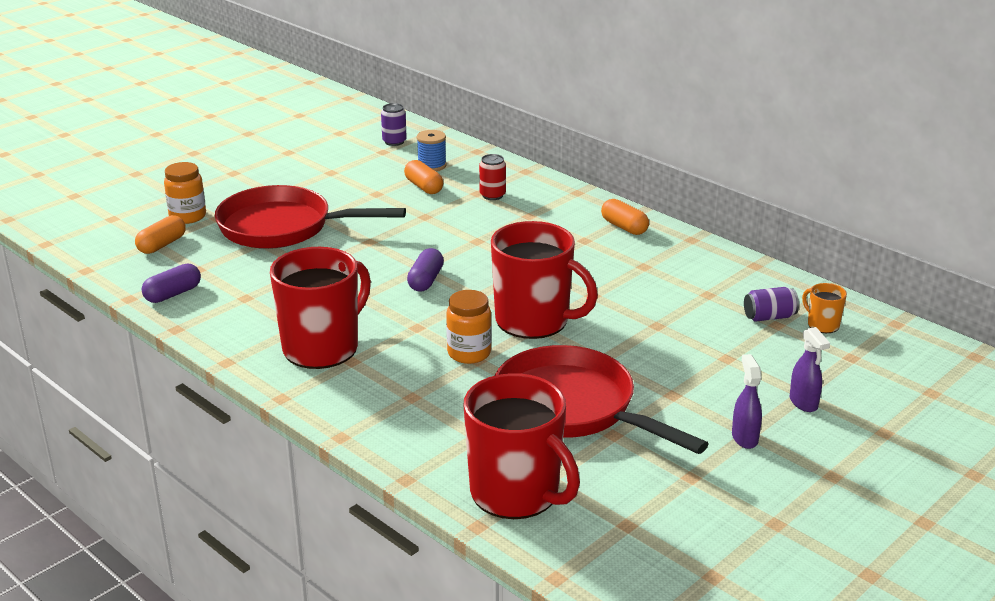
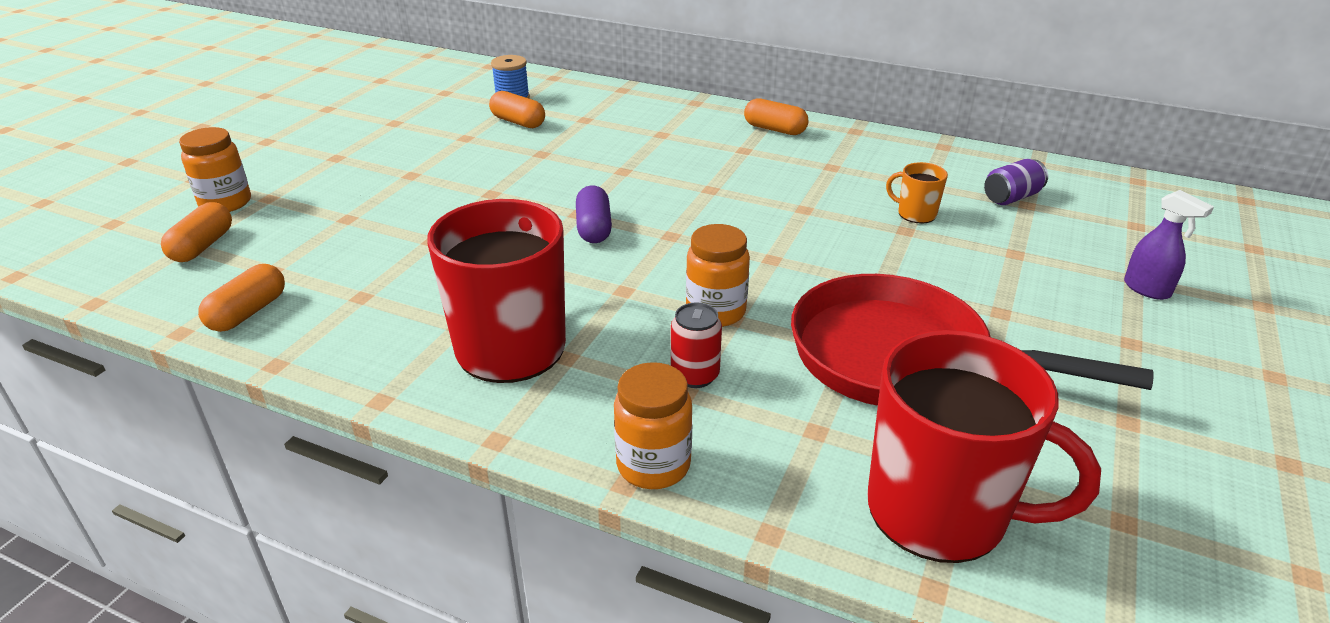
camera: 20 degrees left, 5 degrees up
(173, 294) = (248, 312): purple capsule -> orange capsule
(283, 227) = (367, 195): red pan -> none
(364, 431) = (653, 465): none -> orange jar
(394, 142) = (452, 80): purple can -> none
(492, 195) = (604, 119): red can -> red can (695, 375)
(534, 321) = (762, 253): red mug -> none
(744, 438) = (1132, 350): purple spray bottle -> none
(822, 325) = (1071, 196): orange mug -> orange mug (915, 214)

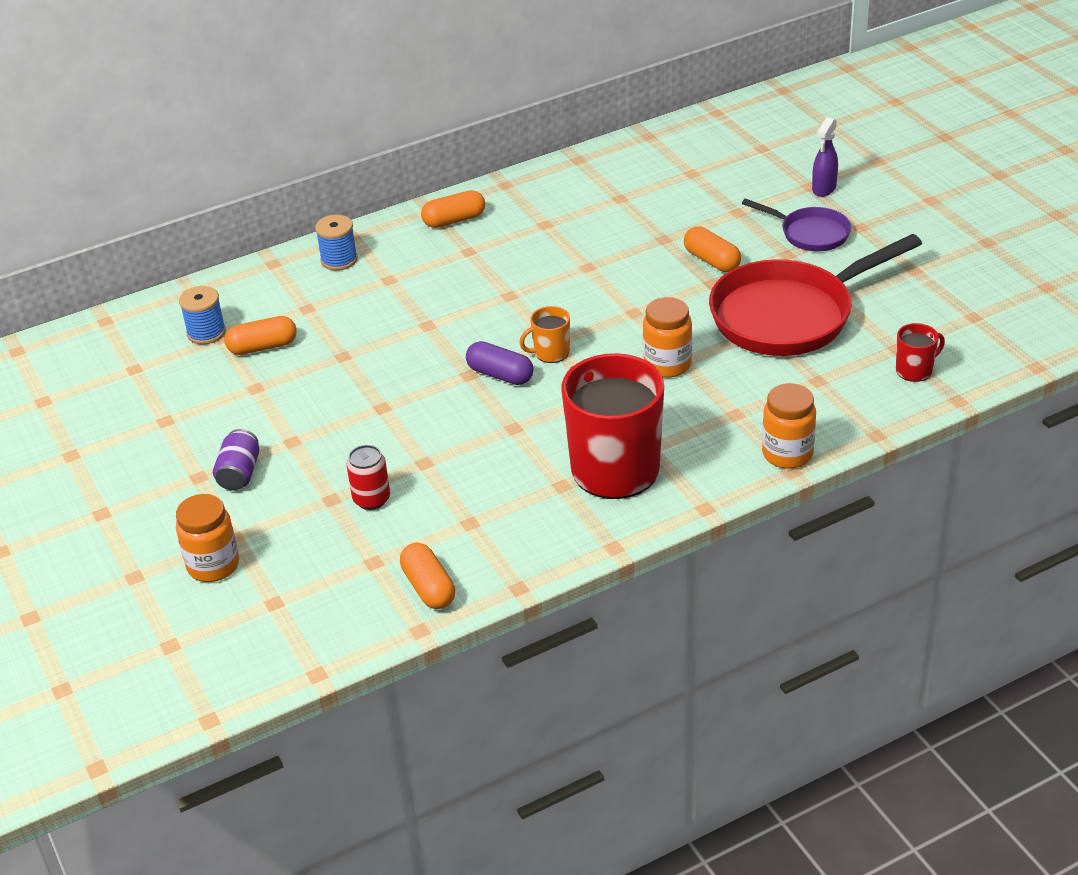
camera: 50 degrees left, 5 degrees up
(202, 246) = (285, 594): orange capsule -> orange capsule (712, 260)
(659, 108) = (339, 260): none -> blue spool
(695, 375) = (723, 403): red can -> red can (371, 499)
(915, 214) = (650, 223): orange mug -> orange mug (551, 353)
(940, 512) = (915, 370): red mug -> red mug, size x0.43
(1011, 197) = (676, 173): purple can -> purple can (239, 473)
(1060, 313) = (810, 233): none -> purple pan
(1147, 289) = (823, 189): purple spray bottle -> purple spray bottle turned 120 degrees clockwise

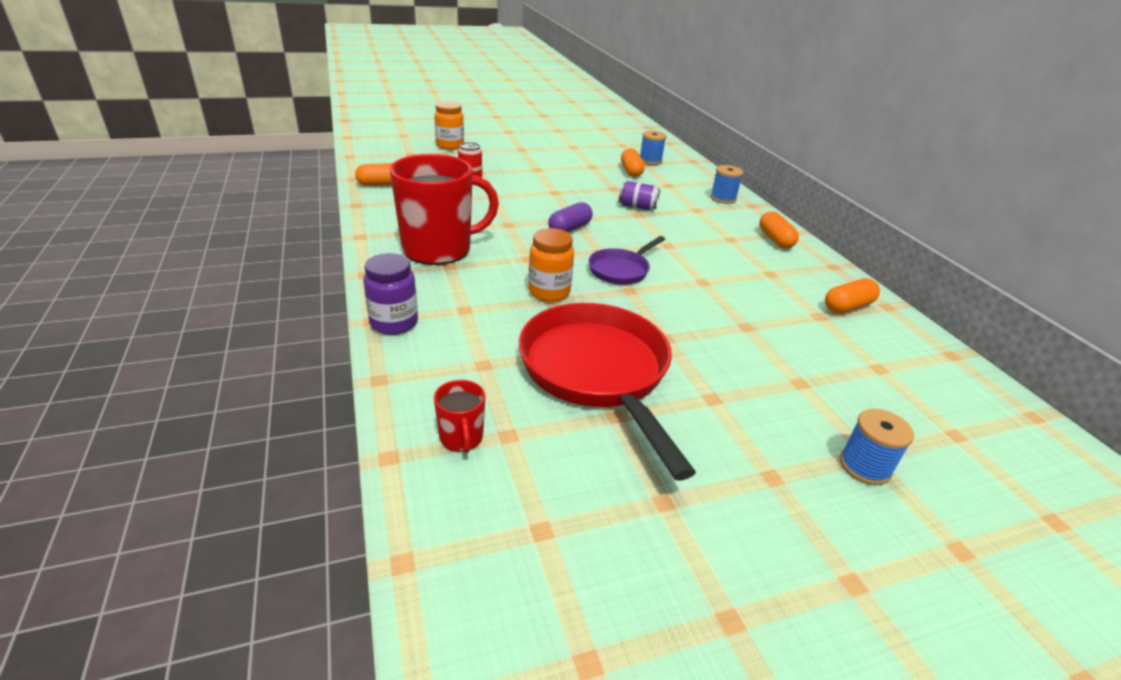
camera: 95 degrees right, 5 degrees down
(239, 473) = (517, 156): purple can -> purple can (637, 207)
(551, 353) = (587, 249): orange mug -> none
(712, 260) = (705, 346): orange capsule -> orange capsule (847, 307)
(787, 454) = (394, 323): orange jar -> purple jar
(810, 233) = (755, 427): purple pan -> purple pan (621, 270)
(823, 189) = (864, 466): purple spray bottle -> blue spool

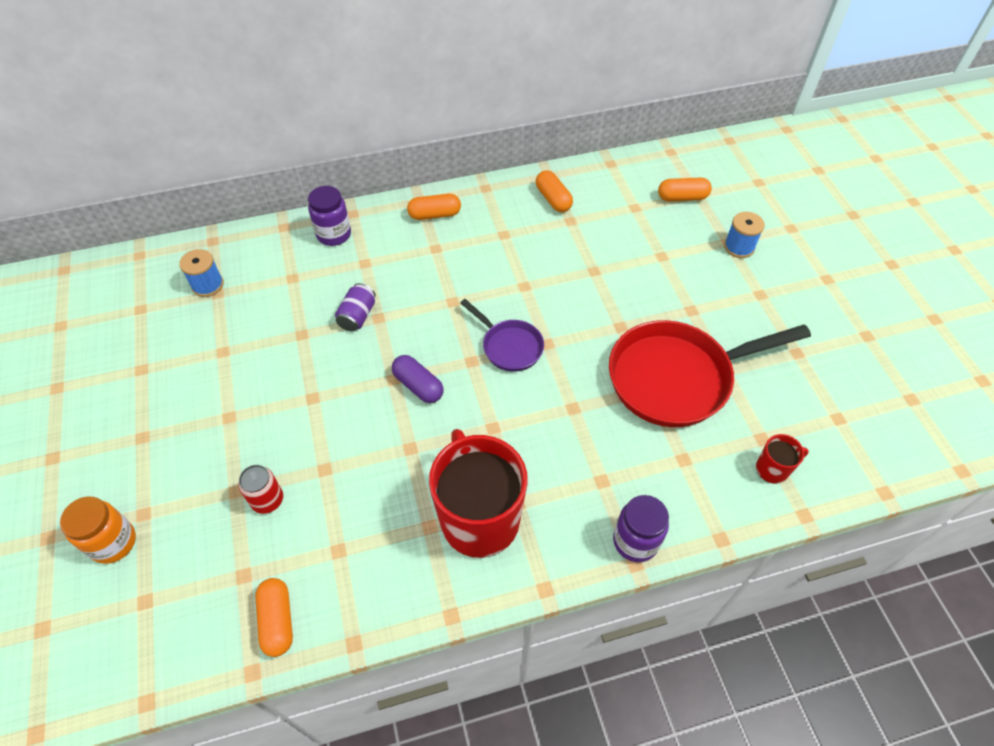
camera: 85 degrees left, 20 degrees up
(549, 292) = (559, 409): orange jar -> none
(631, 171) = (244, 310): orange capsule -> orange capsule (682, 197)
(723, 198) = (334, 235): blue spool -> purple jar

